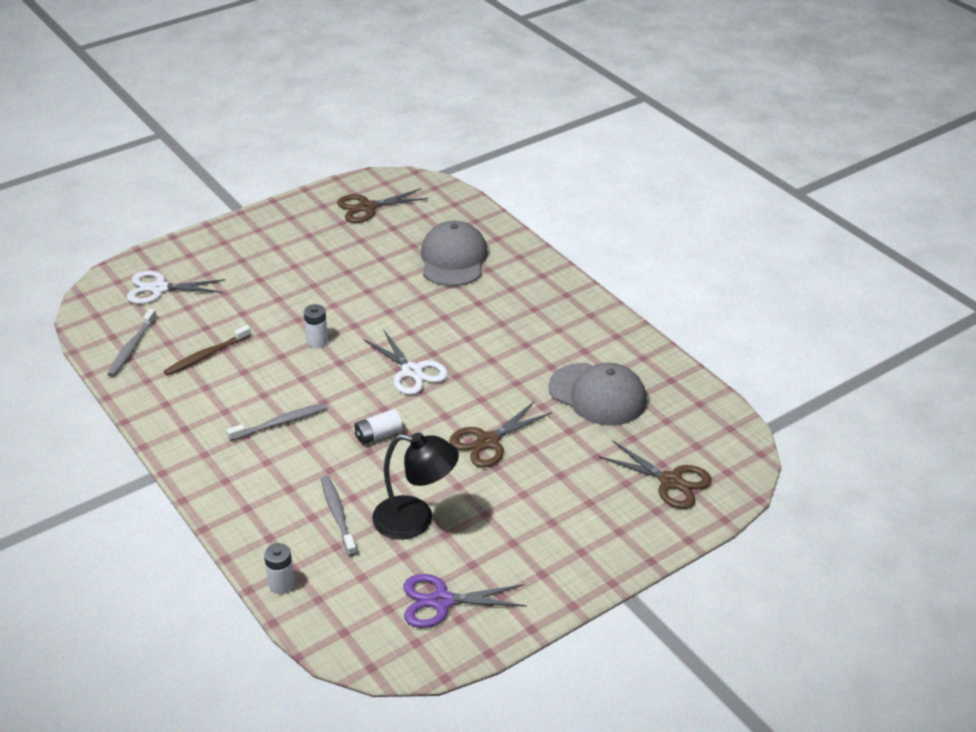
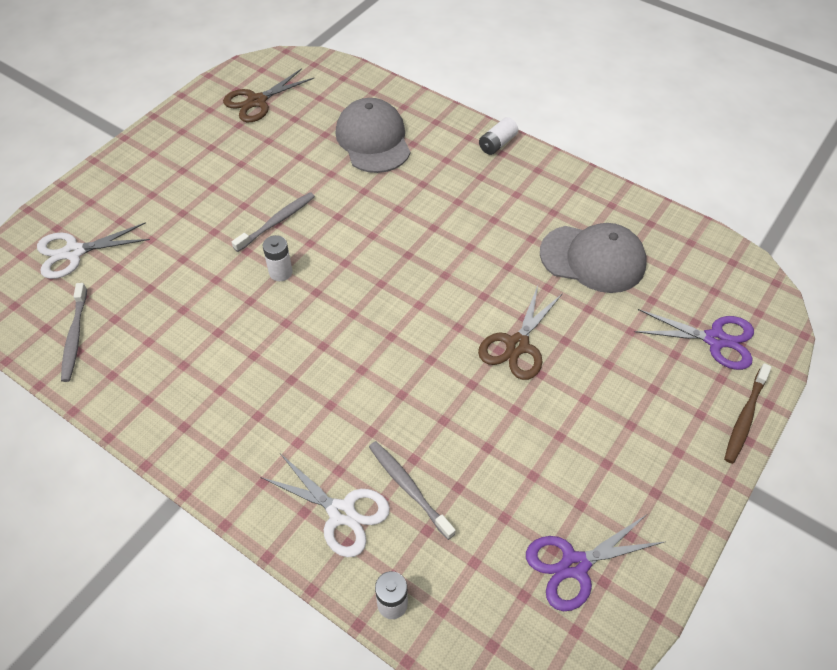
camera: 20 degrees left, 15 degrees up
(206, 356) = (166, 324): brown toothbrush -> brown toothbrush (744, 418)
(281, 423) = (290, 386): grey toothbrush -> grey toothbrush (277, 221)
(378, 435) = (401, 371): white battery -> white battery (497, 144)
(412, 371) = (397, 282): white scissors -> white scissors (341, 513)
(415, 520) = (494, 468): black lamp -> none
(670, 481) = (715, 340): brown scissors -> purple scissors

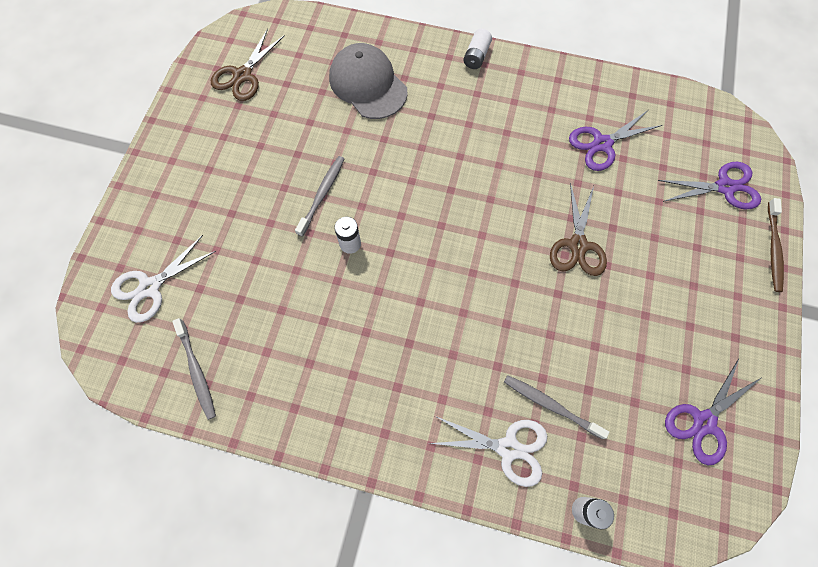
camera: 20 degrees left, 15 degrees up
(593, 259) = (602, 144): grey cap -> purple scissors

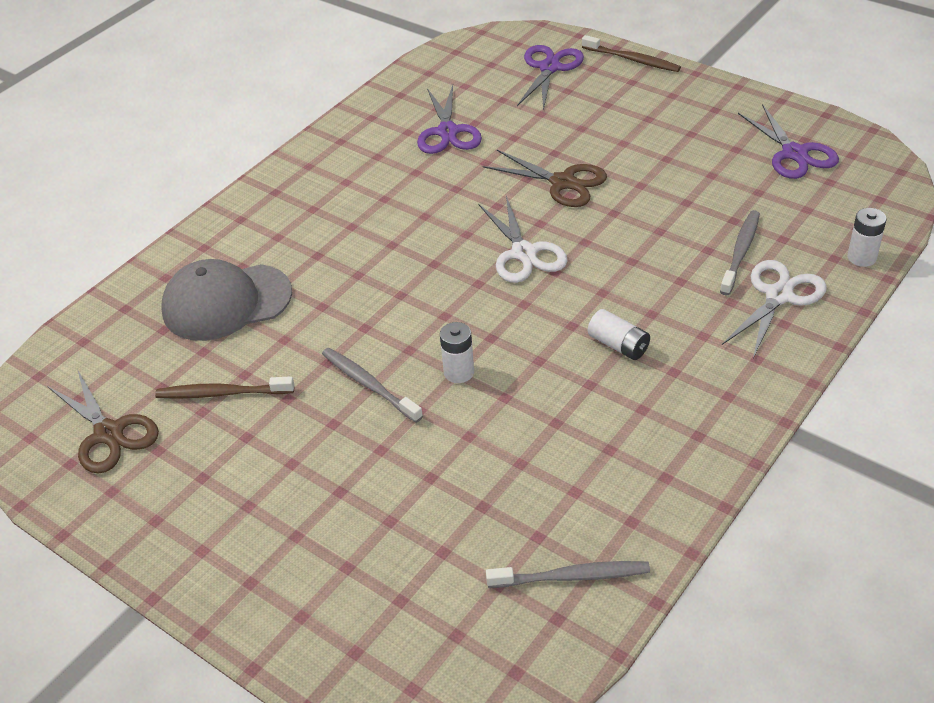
camera: 65 degrees left, 25 degrees down
(150, 287) = (410, 614): white scissors -> white scissors (524, 253)
(290, 117) = (221, 393): none -> brown toothbrush
(476, 56) = (258, 195): white battery -> white battery (618, 345)
(550, 405) = (740, 252): grey toothbrush -> grey toothbrush turned 150 degrees clockwise

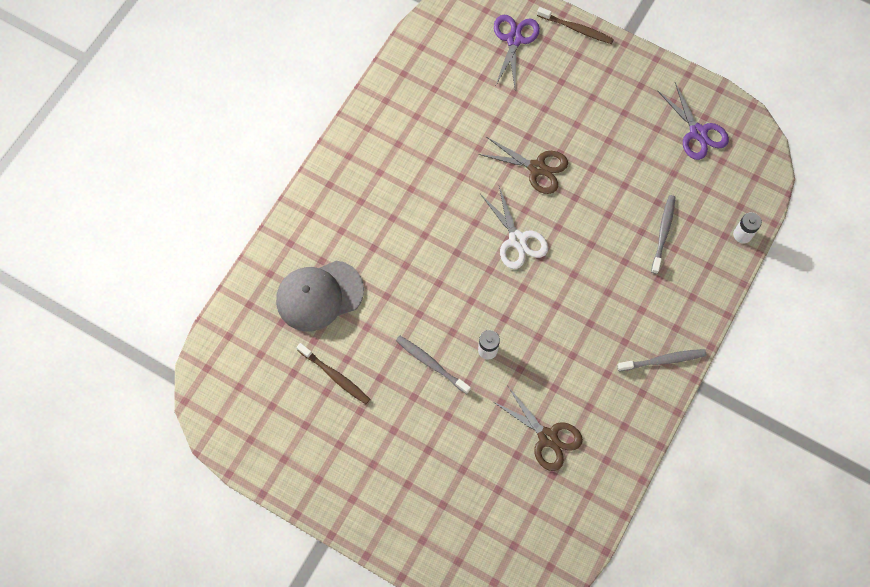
camera: 10 degrees left, 25 degrees up
(109, 433) = (269, 414): brown scissors -> brown scissors (547, 437)
(221, 393) = (335, 376): brown toothbrush -> brown toothbrush turned 135 degrees counterclockwise
(447, 132) = (446, 115): purple scissors -> none
(572, 576) = (575, 501): grey toothbrush -> grey toothbrush (663, 360)
(618, 345) = (588, 321): white battery -> none
(779, 296) = (689, 272): white scissors -> none

